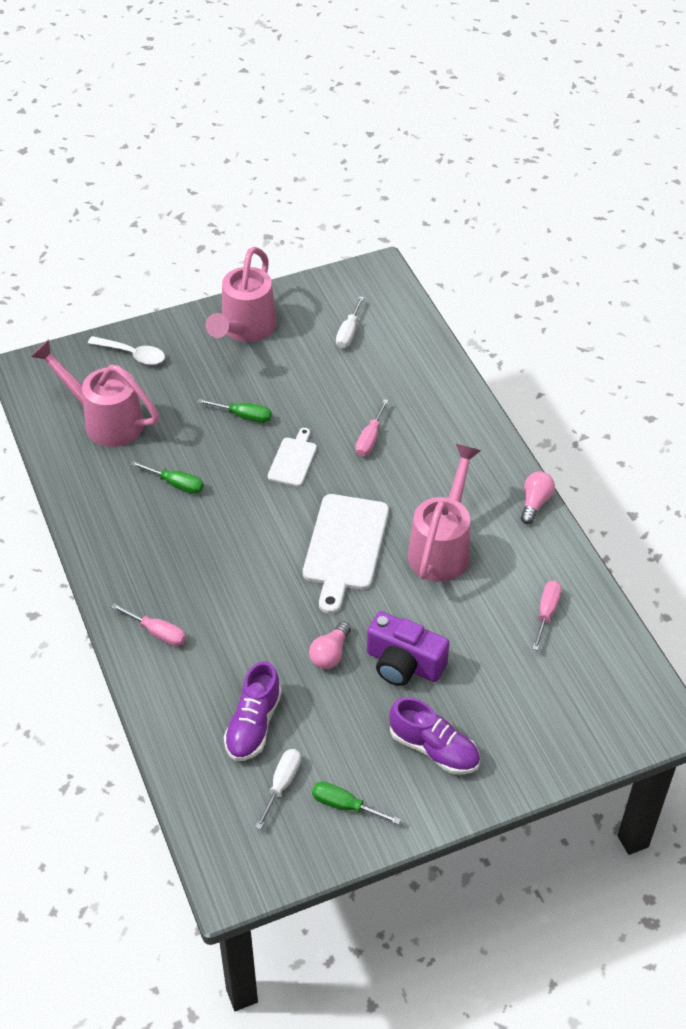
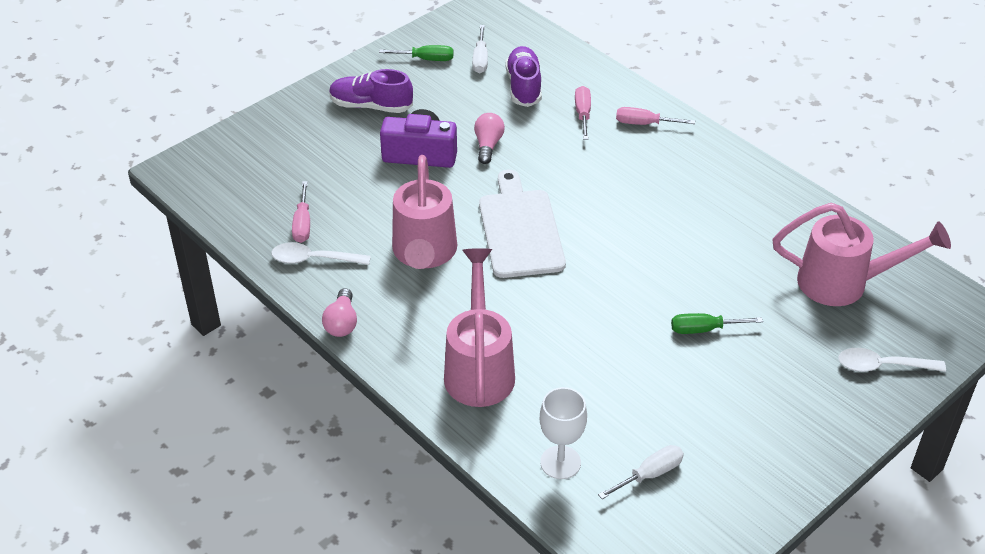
camera: 160 degrees right, 5 degrees down
(176, 484) = (721, 242): green screwdriver -> none
(244, 330) = (779, 438): pink watering can -> pink watering can (479, 367)
(293, 460) = (620, 297): white cutting board -> none
(348, 332) = (650, 474): white screwdriver -> white screwdriver turned 60 degrees clockwise
(370, 439) = (551, 343): pink screwdriver -> pink screwdriver (583, 114)
(406, 355) = (560, 462): none -> white goblet
(545, 571) = (313, 259): none -> white spoon

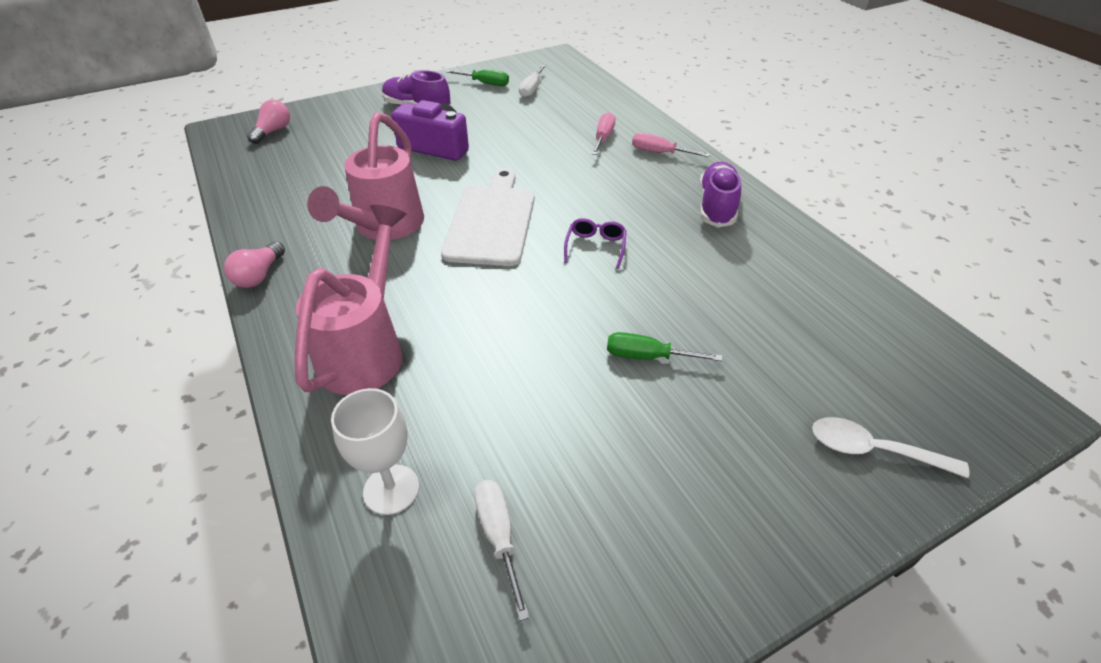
camera: 15 degrees right, 0 degrees up
(302, 224) = (291, 184): pink screwdriver -> none
(313, 259) = (278, 214): white spoon -> none
(488, 145) = (501, 149): pink light bulb -> pink light bulb (273, 131)
(524, 86) = (559, 111): purple shoe -> purple shoe (716, 206)
(625, 239) = (595, 247): none -> purple glasses
(650, 474) = (499, 536): white screwdriver -> white screwdriver turned 90 degrees counterclockwise
(845, 283) = (840, 336): pink watering can -> none

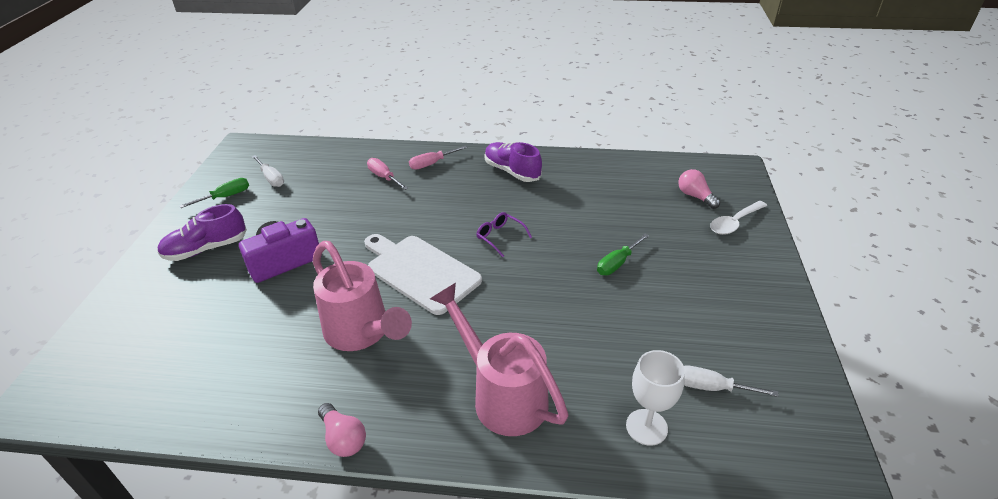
camera: 55 degrees left, 5 degrees down
(273, 131) = (103, 360): pink light bulb -> pink light bulb (695, 196)

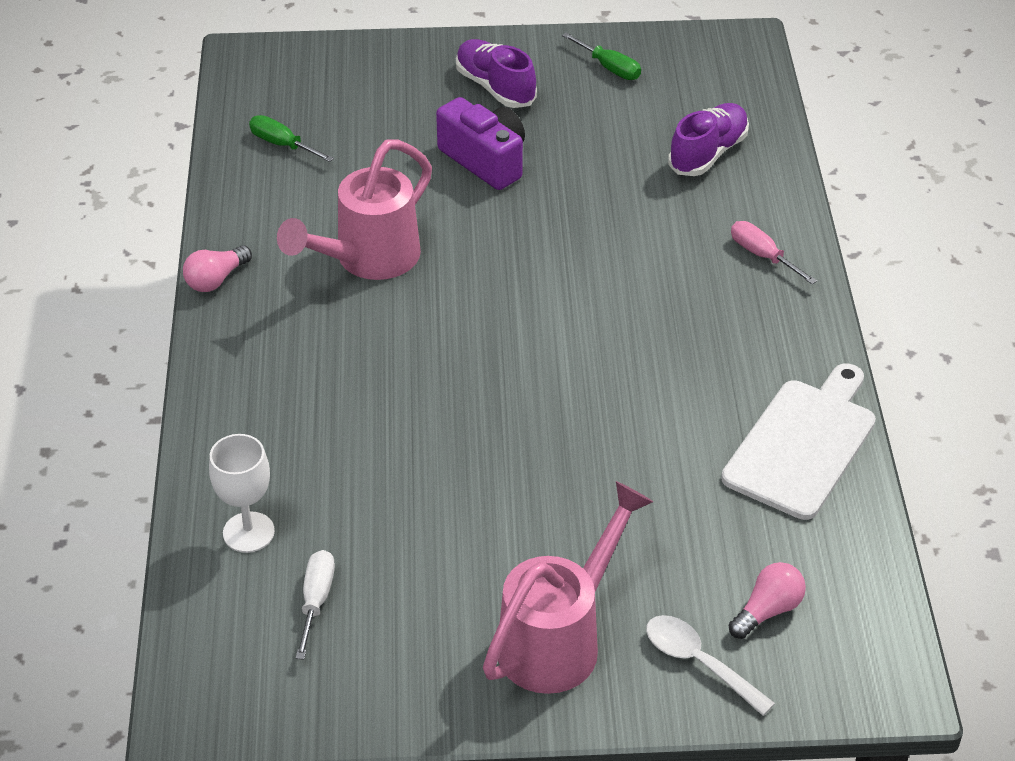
camera: 80 degrees right, 5 degrees up
(271, 178) = (667, 96): white screwdriver -> none
(384, 177) = (706, 209): pink screwdriver -> none
(420, 271) = (490, 290): white cutting board -> white cutting board (803, 444)
(500, 237) = (585, 362): purple glasses -> none
(501, 394) = (286, 397): pink watering can -> pink watering can (560, 638)
(512, 171) = (771, 356): purple shoe -> purple shoe (708, 153)
(617, 263) = (551, 501): green screwdriver -> green screwdriver (282, 145)

